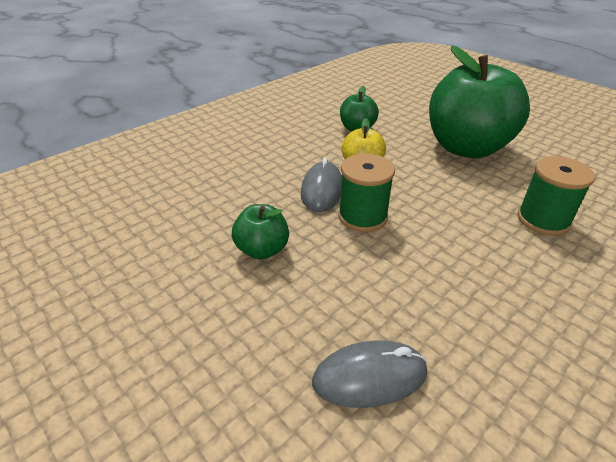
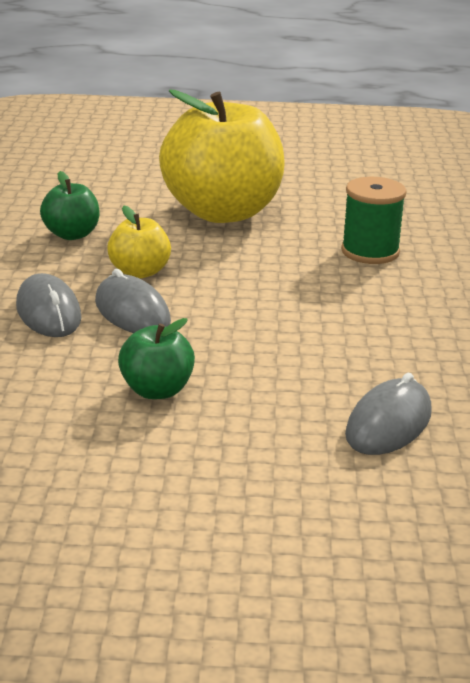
camera: 45 degrees left, 10 degrees down
(280, 169) = (48, 312): none -> grey mouse
(362, 217) = (212, 317): green spool -> none
(466, 148) = (222, 212): green apple -> yellow apple

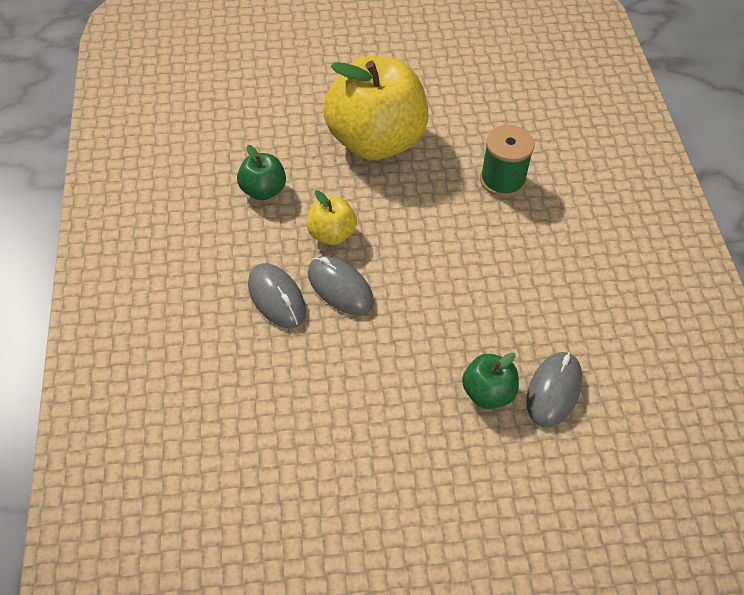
camera: 10 degrees left, 25 degrees up
(157, 390) = (384, 379): green apple -> green apple (488, 393)

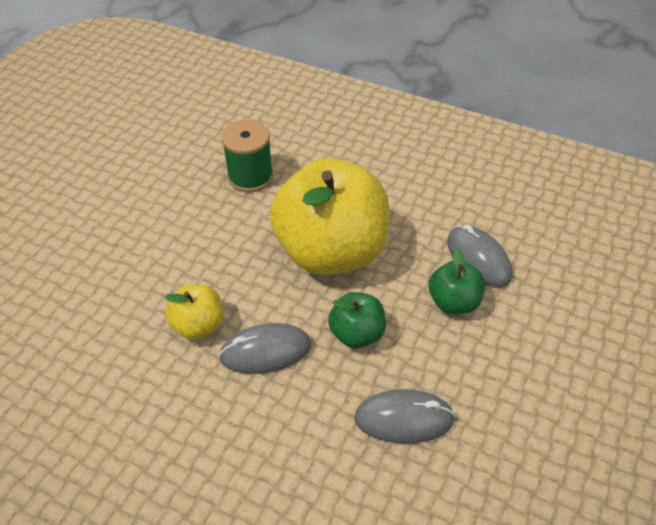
camera: 55 degrees left, 5 degrees down
(263, 190) = (93, 355): green apple -> green apple (357, 334)
(276, 298) = (234, 411): grey mouse -> grey mouse (404, 419)
(375, 141) = (125, 236): yellow apple -> yellow apple (331, 252)

